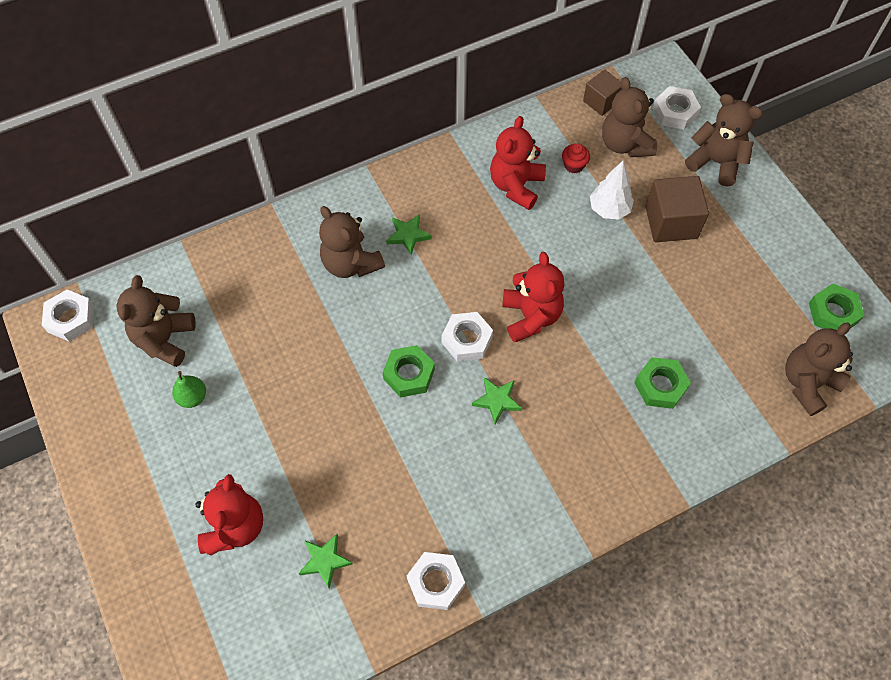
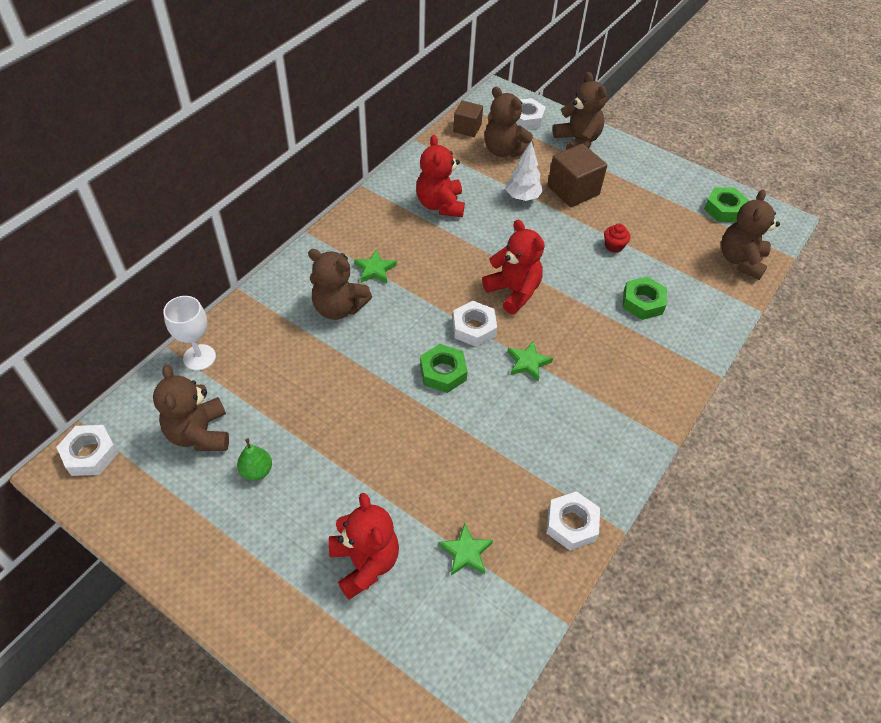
camera: 30 degrees left, 10 degrees down
(202, 263) = (199, 357): none -> white goblet
(574, 165) = (475, 176): red cupcake -> red cupcake (614, 246)
(716, 162) = (577, 141): brown teddy bear -> brown teddy bear turned 60 degrees clockwise

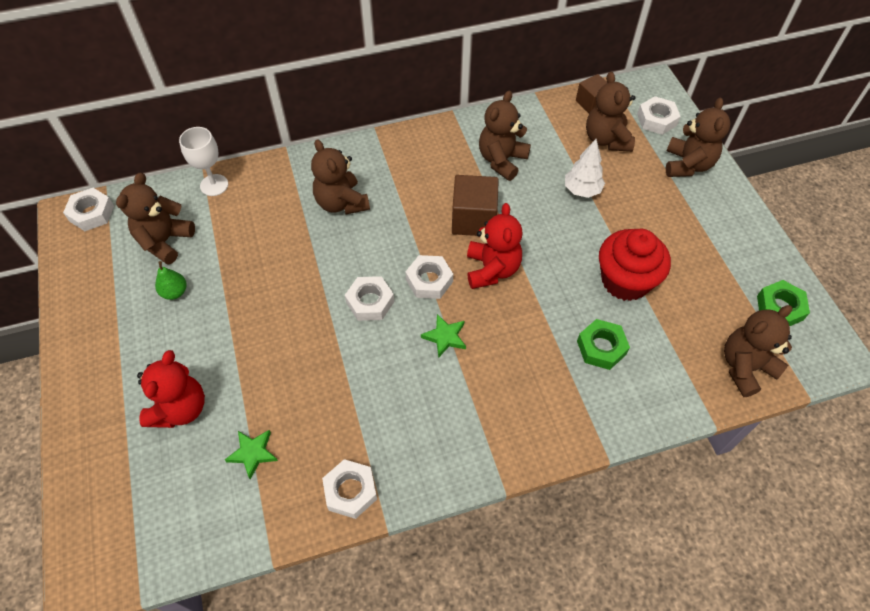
camera: 40 degrees right, 5 degrees up
(375, 269) = (397, 187): green star -> none
(440, 205) = (502, 160): red teddy bear -> brown teddy bear
(443, 372) = (370, 302): green nut -> white nut
(573, 190) = (637, 208): brown cube -> brown cube (473, 219)
(614, 246) = (625, 281): red cupcake -> red cupcake, size x2.40

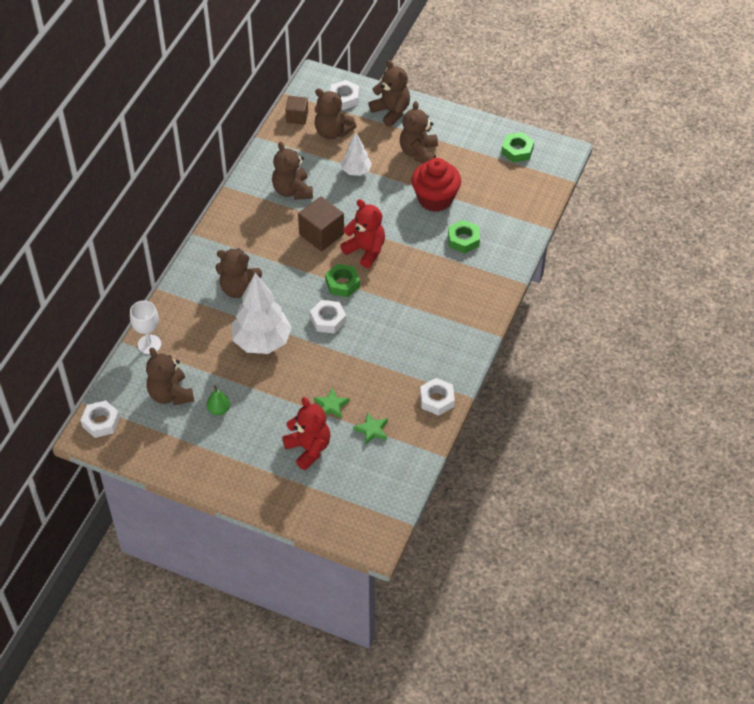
camera: 50 degrees left, 5 degrees down
(291, 267) = (262, 342): none -> white tree
(429, 280) = (342, 283): white nut -> green nut
(445, 337) = (387, 301): green star -> green star (331, 405)
(745, 367) = (533, 192): brown teddy bear -> brown teddy bear (418, 153)

